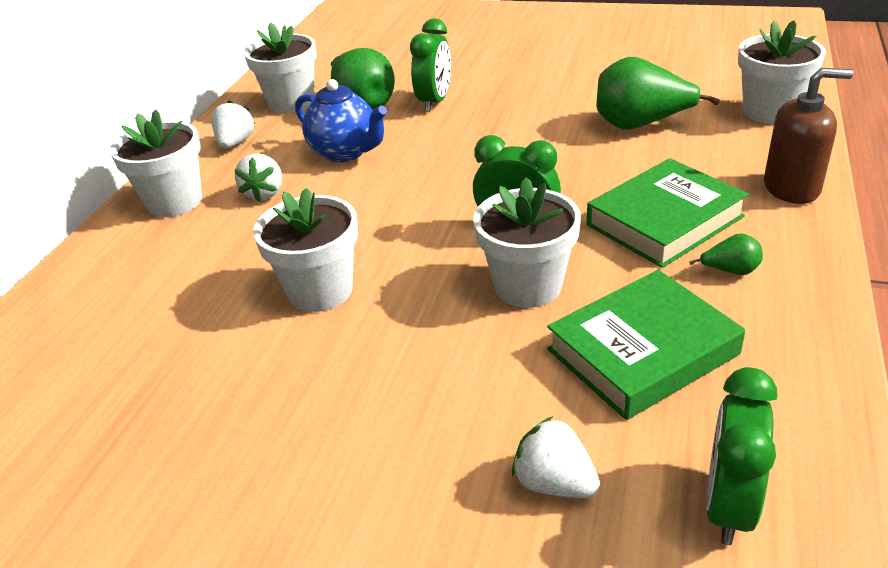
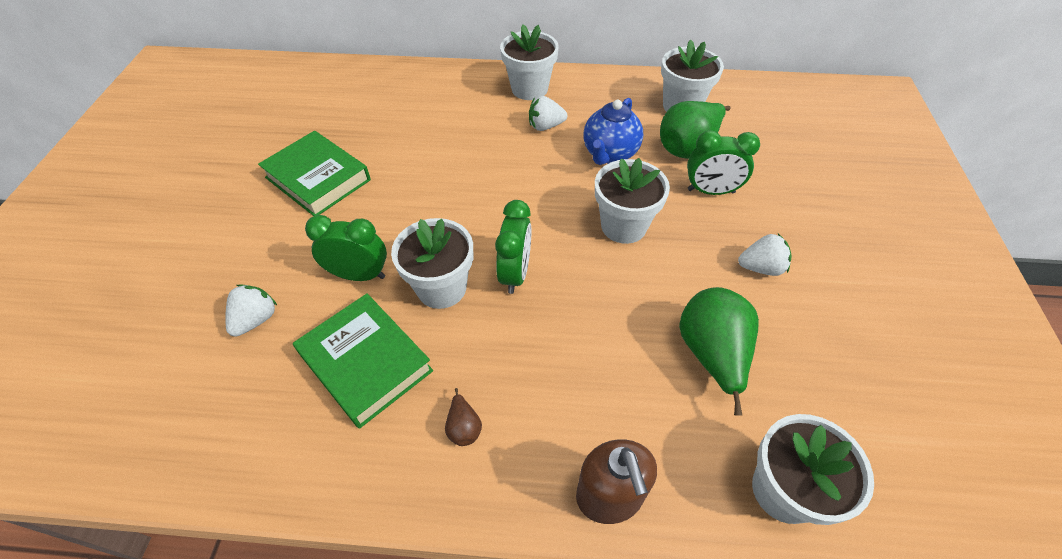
camera: 75 degrees right, 15 degrees up
(236, 143) = (611, 94): white strawberry -> white strawberry (761, 267)
(320, 290) = (436, 180): white flower pot -> white flower pot (623, 226)
(664, 221) = (536, 377): green book -> green book (318, 179)
(728, 505) = (222, 412): green clock -> green clock (359, 275)
(730, 271) = (464, 427): green pear -> brown pear

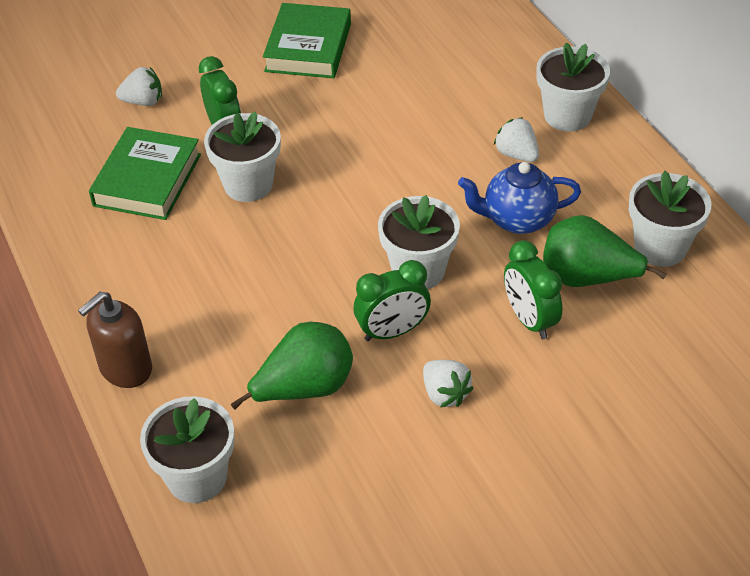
camera: 60 degrees right, 5 degrees down
(464, 427) = (129, 261): brown pear -> none
(515, 273) = (299, 222): green clock -> green clock (392, 332)

